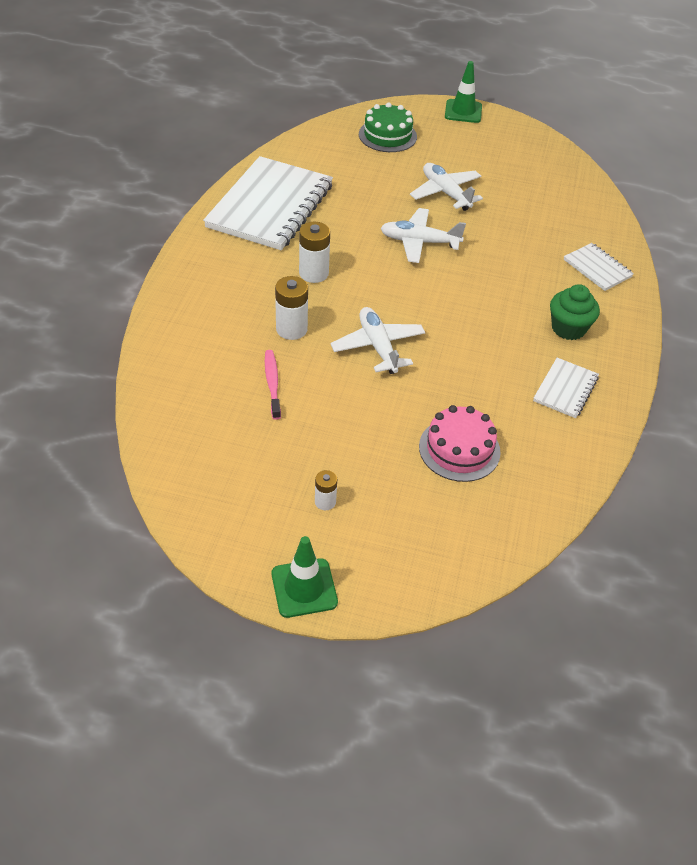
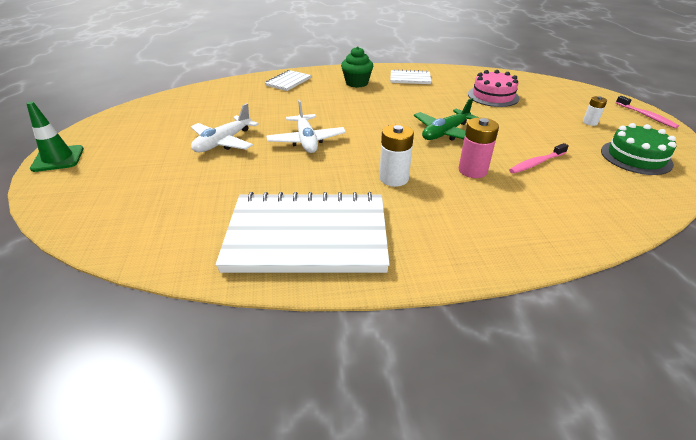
camera: 110 degrees left, 10 degrees down
(291, 329) = (472, 170): white battery -> pink battery
(304, 588) = (646, 116): green traffic cone -> pink toothbrush
(378, 346) = (445, 133): white plane -> green plane
(387, 135) = (119, 193): green cake -> green cake (635, 157)

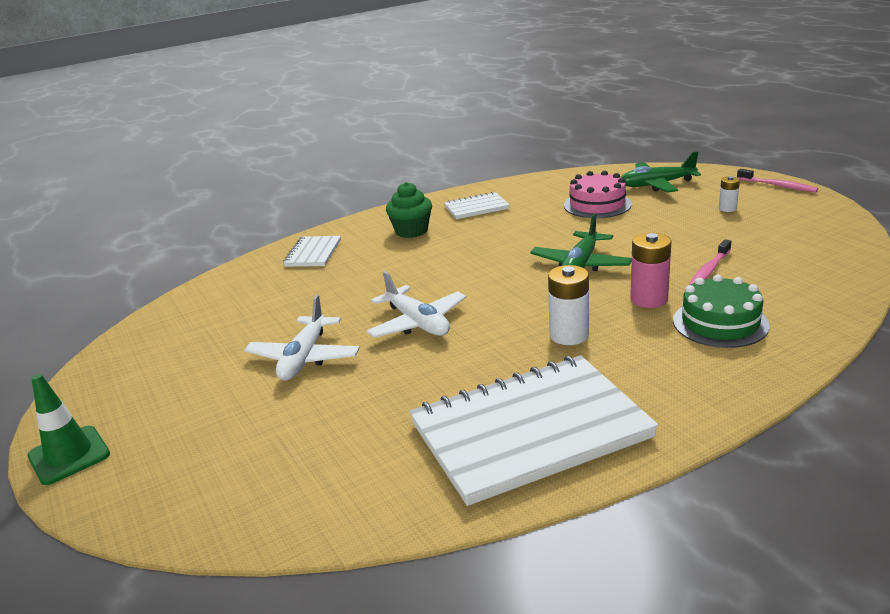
camera: 20 degrees left, 10 degrees down
(548, 93) = (656, 185): none -> green plane
(635, 157) = (801, 235): green cake -> green cake (720, 323)

